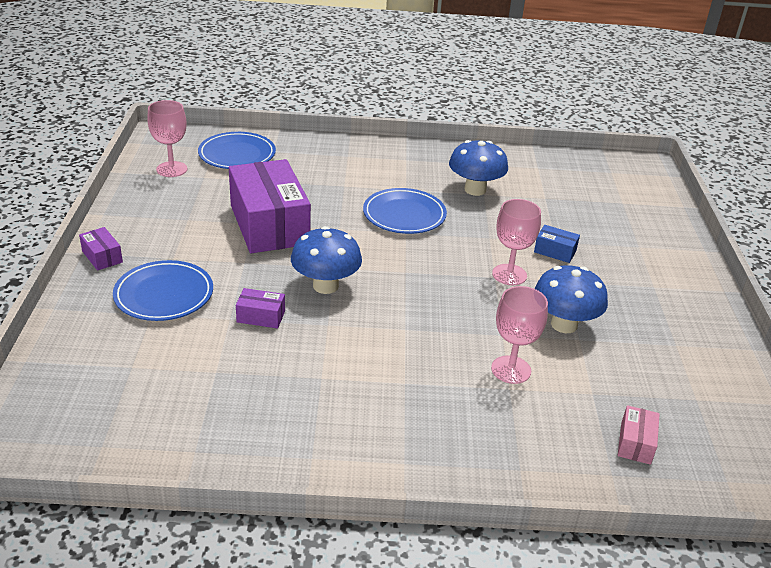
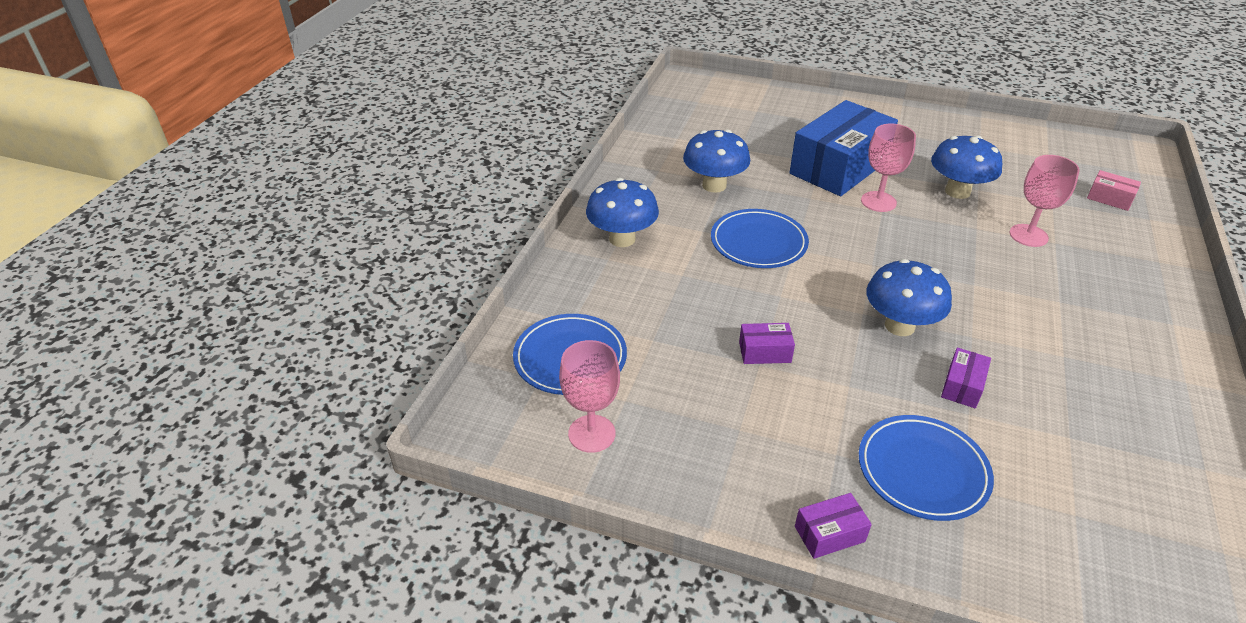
camera: 70 degrees left, 5 degrees up
(269, 225) = (764, 352): purple box -> purple box, size x0.41
(375, 158) = (622, 239): none -> blue mushroom
(555, 251) = (839, 167): blue box -> blue box, size x2.44

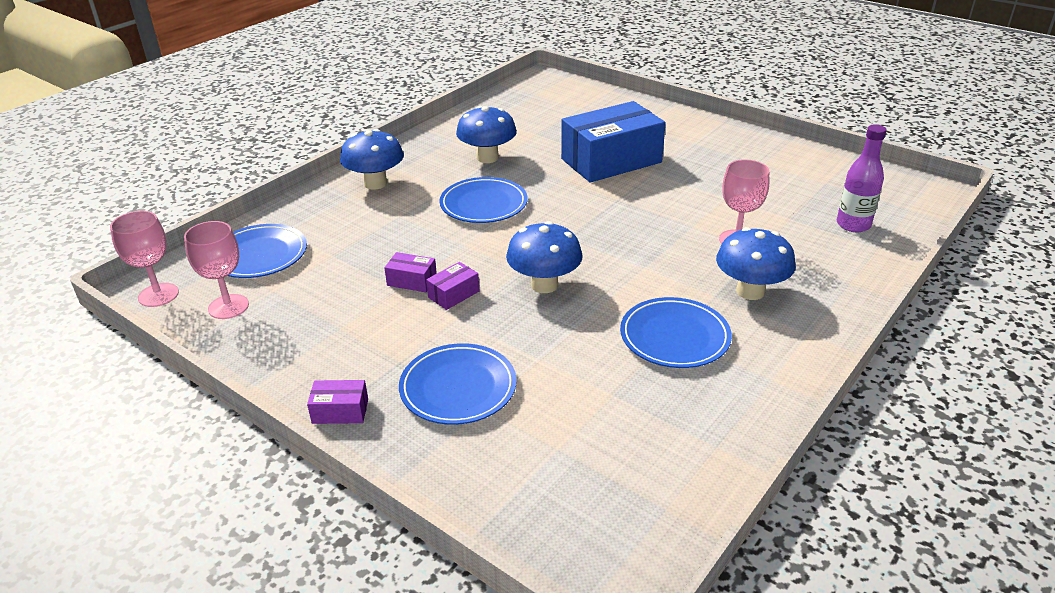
camera: 20 degrees right, 5 degrees down
(878, 201) = (620, 192): pink goblet -> pink goblet (158, 295)
(957, 191) = (703, 196): blue mushroom -> blue mushroom (750, 291)
(962, 386) = (554, 338): purple box -> purple box (453, 294)
(1067, 357) = (674, 337): none -> blue plate
(1109, 198) = (853, 225): pink box -> purple bottle

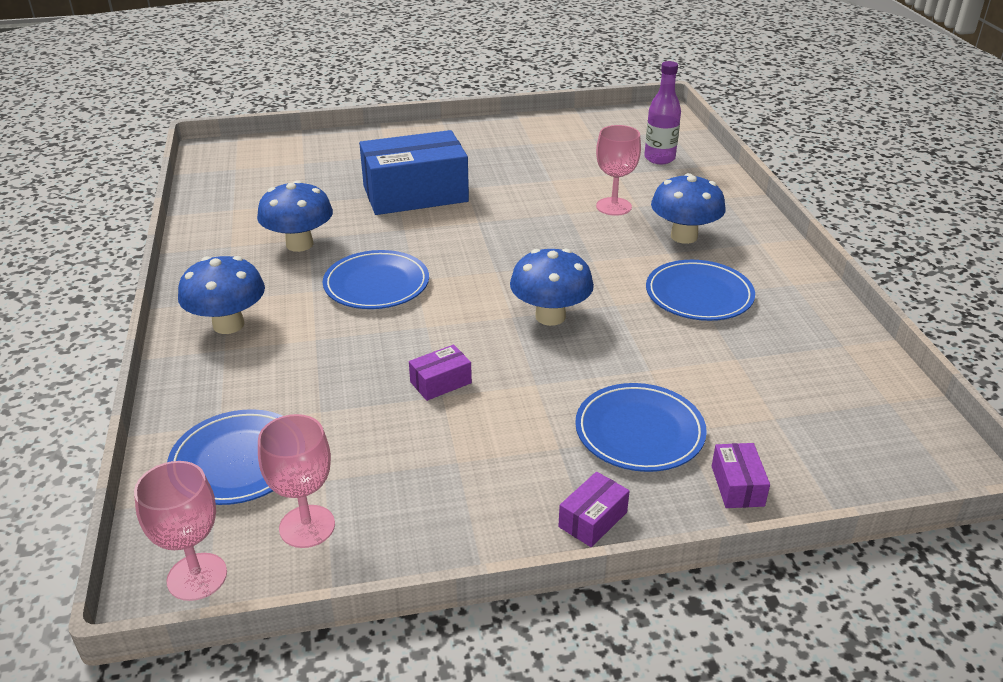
camera: 50 degrees left, 0 degrees up
(453, 294) = (497, 369): purple box -> purple box (737, 486)
(611, 160) = (415, 194): blue box -> blue box turned 60 degrees clockwise

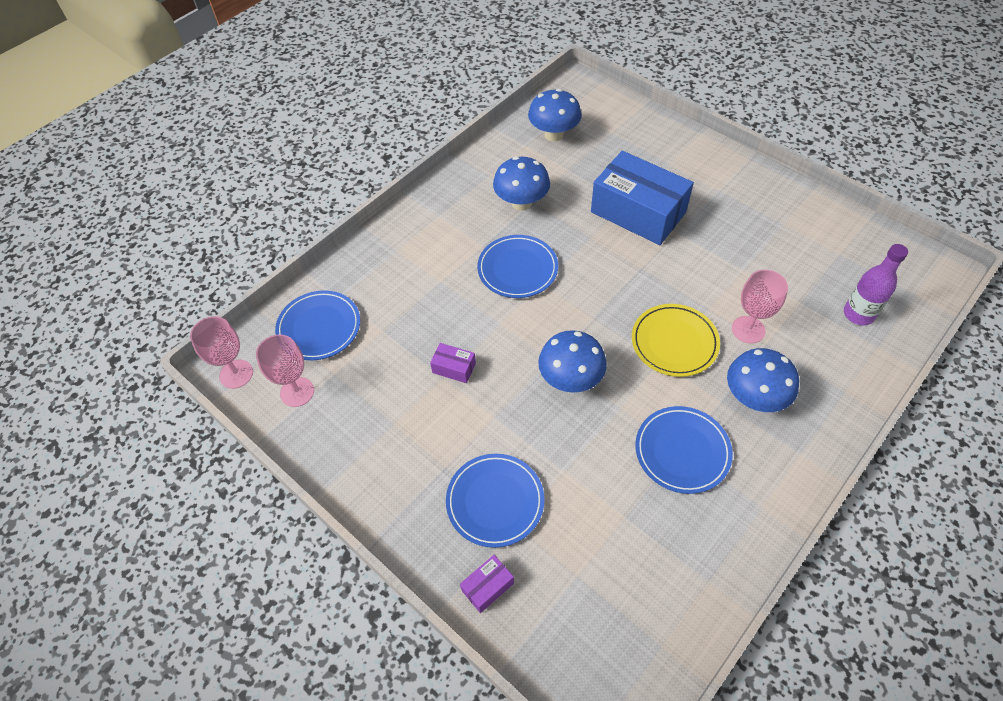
camera: 55 degrees right, 20 degrees up
(228, 325) = (418, 235): blue mushroom -> blue mushroom (554, 134)
(581, 244) = (674, 342): none -> yellow plate
(592, 519) = (398, 522): purple box -> none

